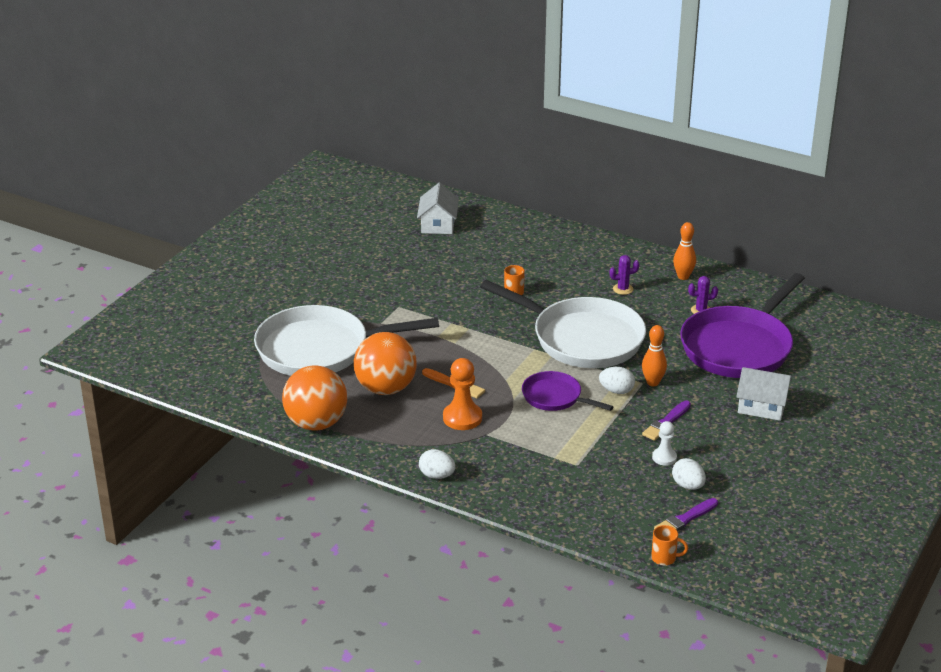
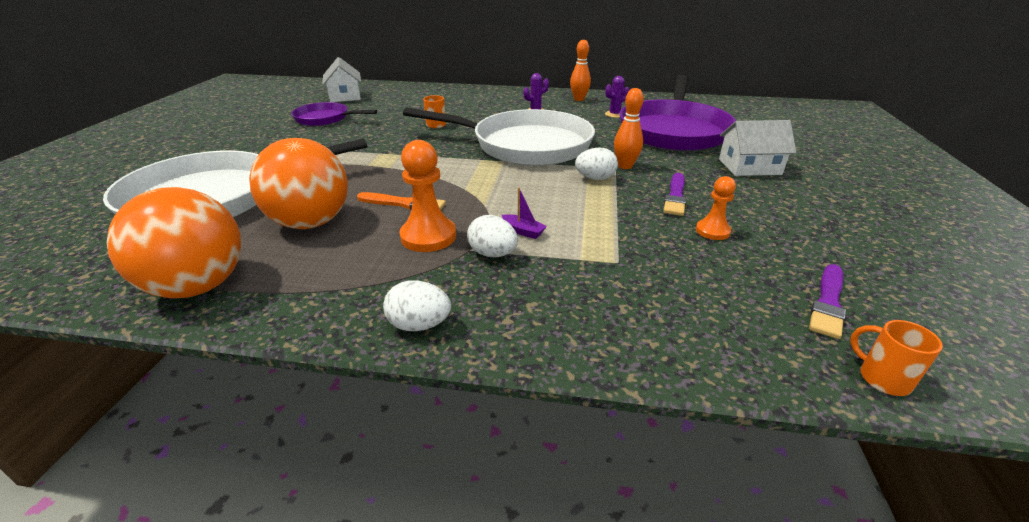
camera: 20 degrees left, 0 degrees up
(529, 428) = (523, 231): none -> purple boat
(555, 397) = (533, 195): purple pan -> purple pan (325, 119)
(664, 457) = (712, 231): white pawn -> orange pawn
(665, 558) = (882, 378): orange mug -> orange mug turned 120 degrees counterclockwise
(688, 486) = (776, 257): white egg -> white egg (492, 254)

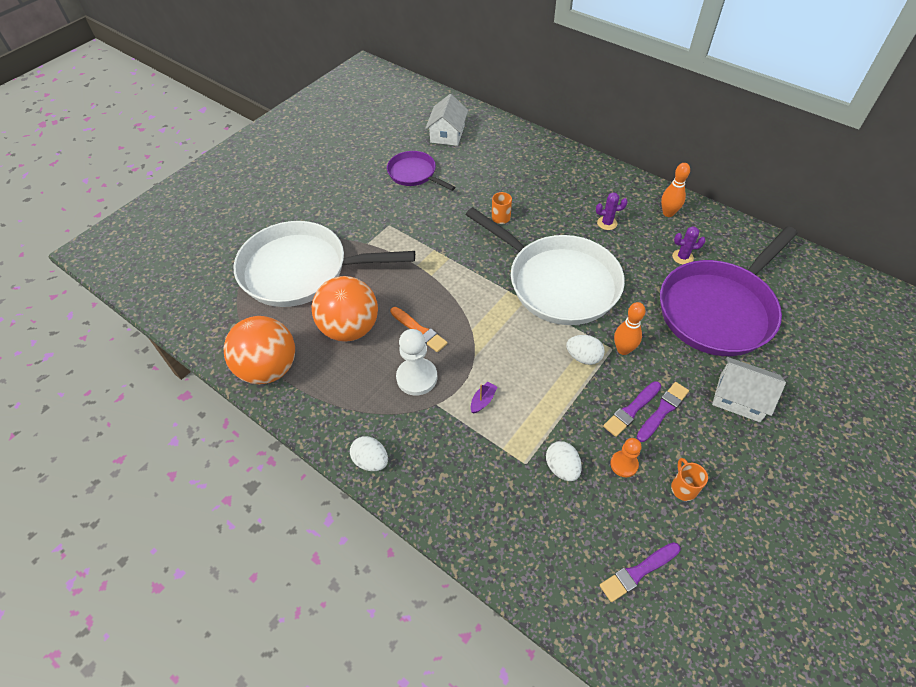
camera: 30 degrees right, 20 degrees up
(428, 236) = (417, 377): orange pawn -> white pawn
(492, 254) = (448, 416): white egg -> white egg (562, 467)
(523, 231) = (483, 400): purple boat -> purple boat turned 120 degrees counterclockwise
(701, 189) = (662, 411): none -> purple brush
(882, 378) = (607, 640): orange mug -> orange mug (683, 487)

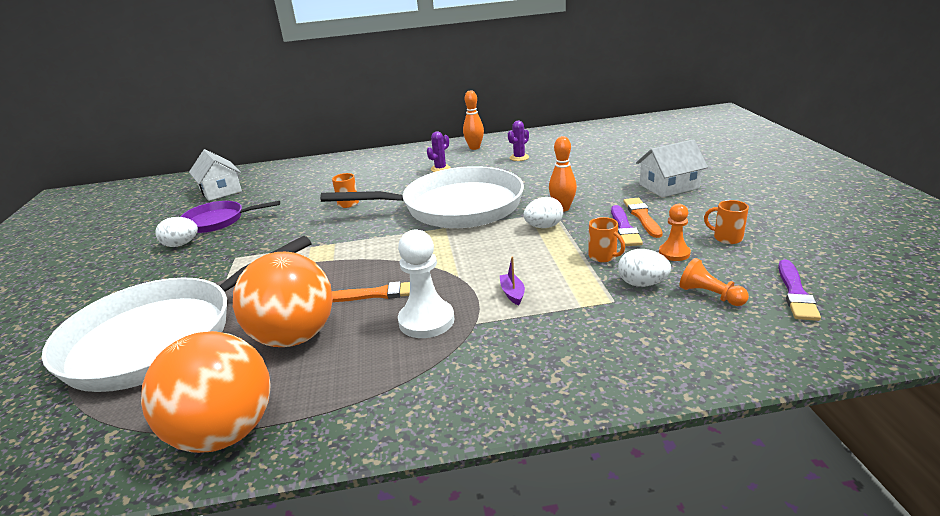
camera: 45 degrees left, 25 degrees down
(371, 461) = (480, 405): white egg -> white egg (181, 244)
(576, 422) = (603, 256): none -> orange mug
(584, 517) = (709, 295): none -> orange pawn
(662, 411) = (642, 217): purple brush -> orange brush
(719, 309) = (583, 164): purple pan -> none

